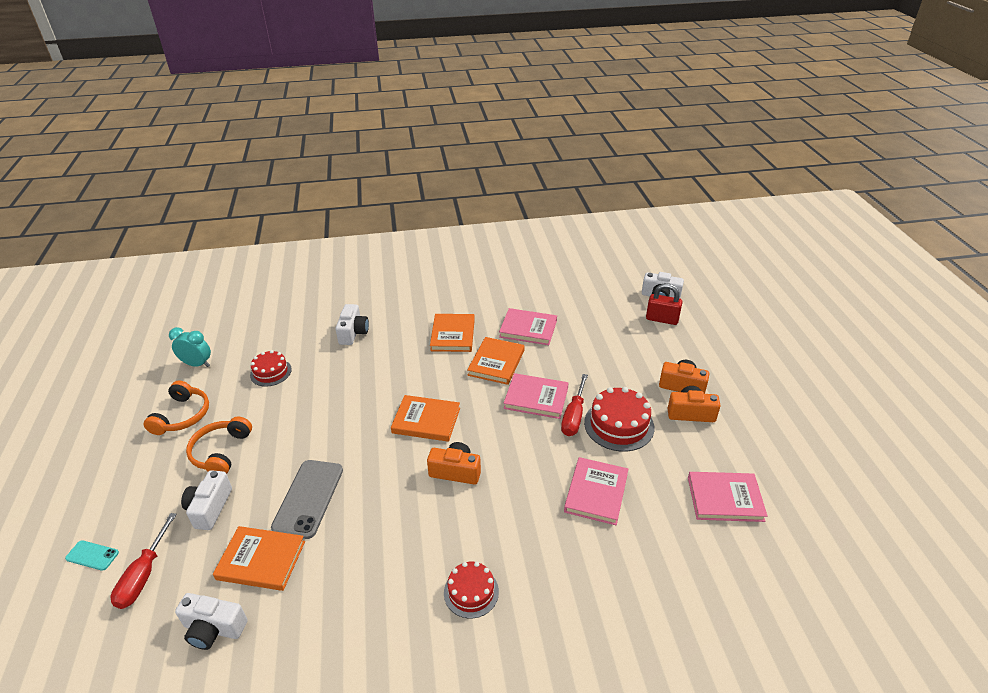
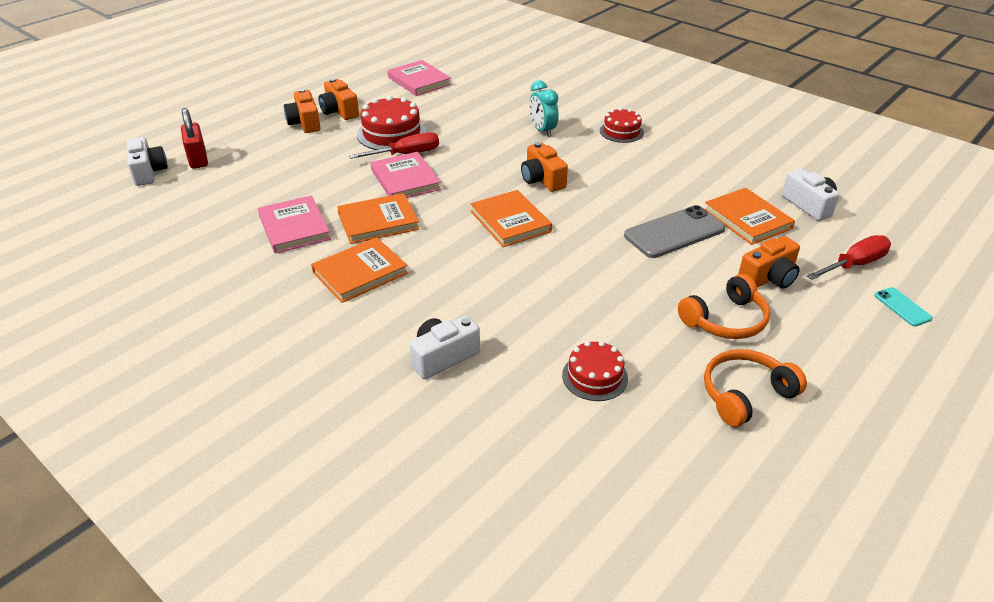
camera: 130 degrees left, 0 degrees up
(197, 364) = (679, 467): turquoise clock -> turquoise clock (542, 131)
(209, 508) = (768, 278): white camera -> orange camera
(596, 493) = (477, 120): pink book -> none

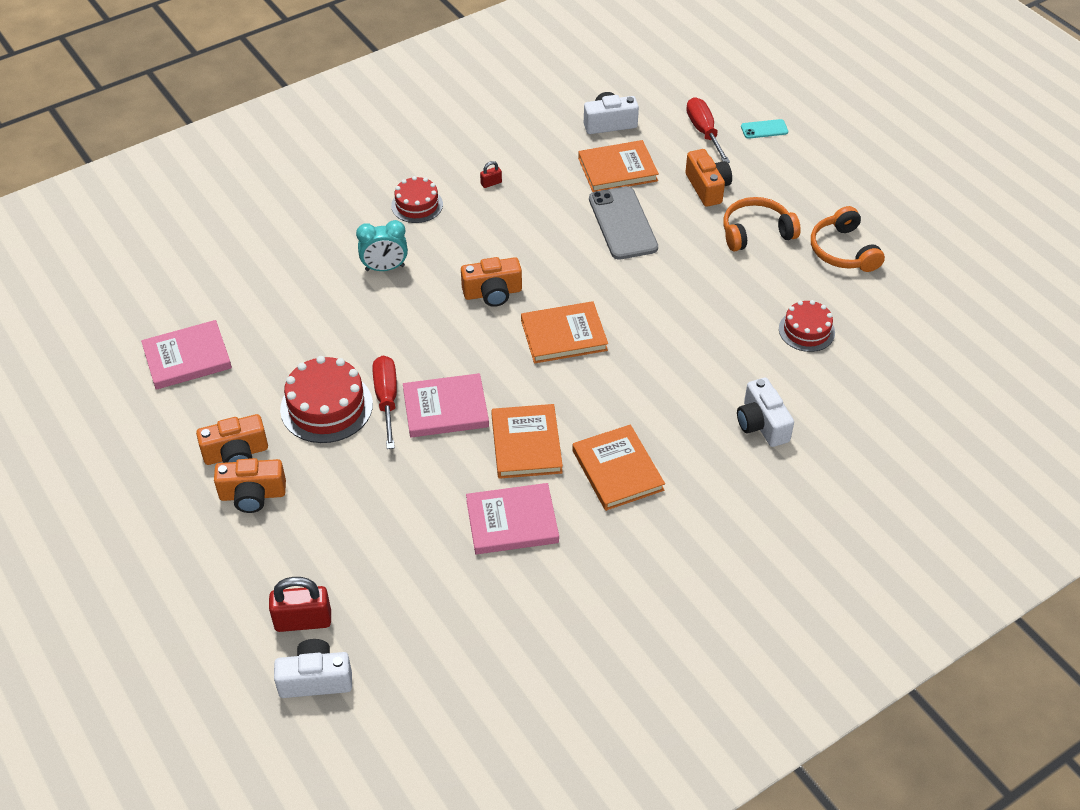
camera: 75 degrees left, 10 degrees up
(673, 158) = (491, 183): none -> red padlock
(725, 320) = (756, 232): orange headphones -> orange headphones turned 90 degrees counterclockwise

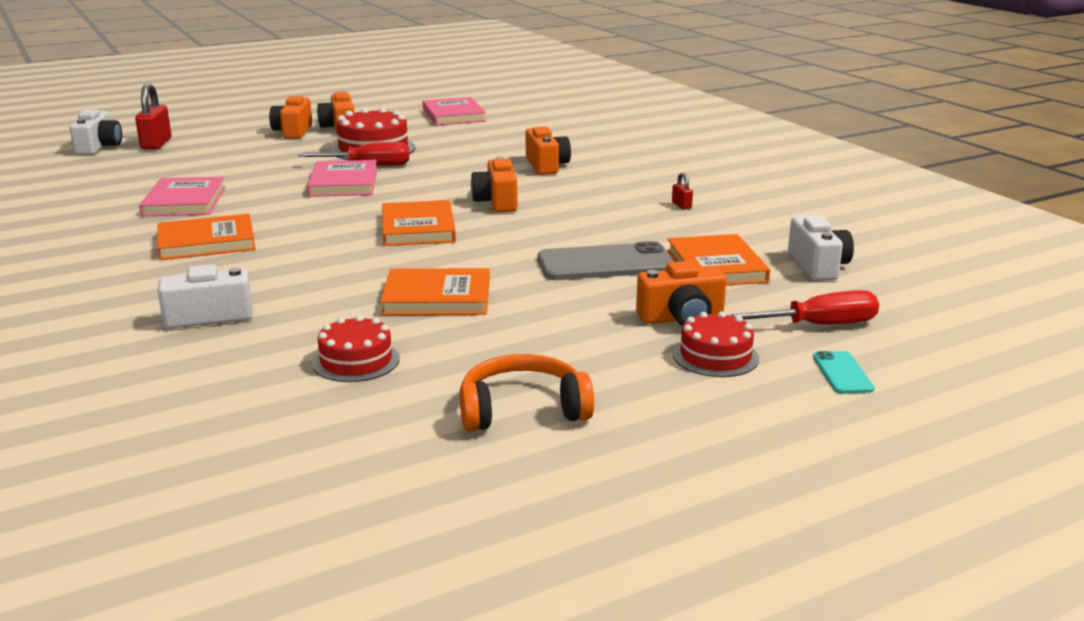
camera: 95 degrees right, 25 degrees down
(385, 268) = (546, 166): turquoise clock -> orange camera
(417, 205) = (642, 177): red cake -> red cake (715, 356)
(526, 444) = (274, 209): orange book -> orange book (437, 298)
(756, 232) = (578, 344): orange headphones -> none

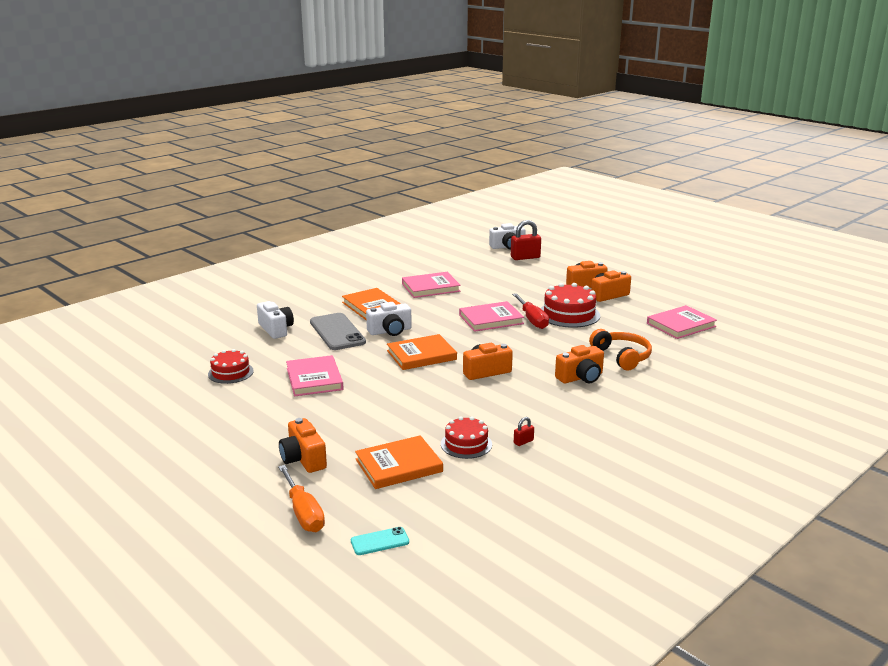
camera: 75 degrees right, 0 degrees up
(437, 298) = (314, 379): orange book -> pink book
(522, 409) = (180, 423): orange headphones -> orange headphones (622, 356)
(605, 263) = (386, 423): grey phone -> grey phone (337, 332)
(715, 356) = (249, 475): red cake -> red cake (466, 444)
(817, 325) = (303, 512): red screwdriver -> orange screwdriver
(818, 266) = (416, 510): white camera -> white camera (390, 331)
(842, 373) = (230, 523): turquoise phone -> turquoise phone (380, 541)

